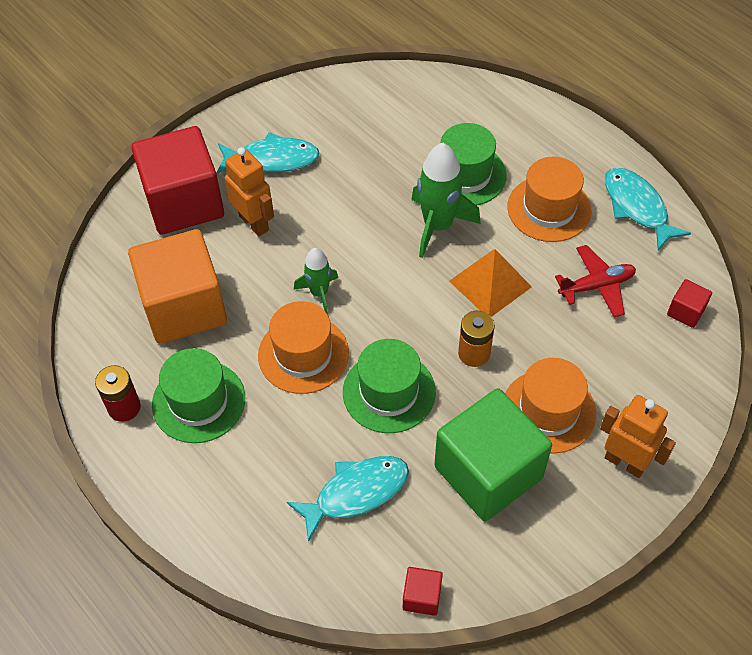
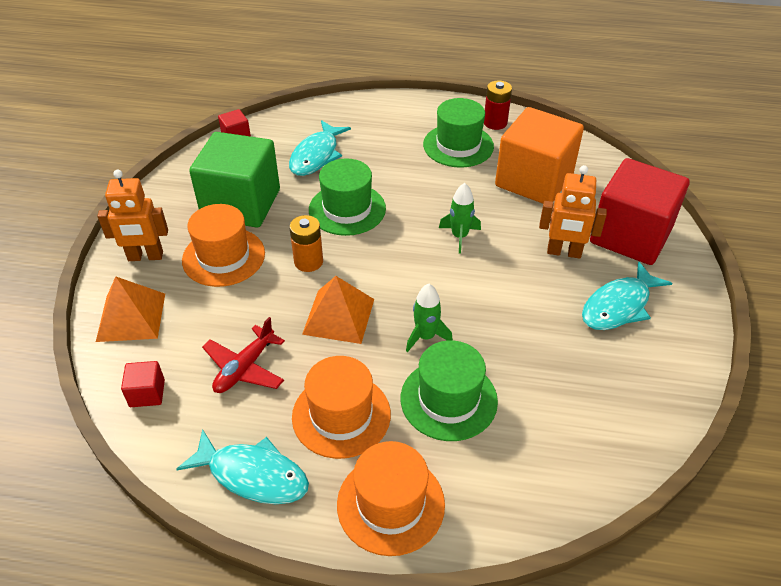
camera: 140 degrees right, 10 degrees down
(303, 354) = (426, 198): orange hat -> orange hat (390, 504)
(437, 225) = (426, 336): green rocket -> green rocket, size x0.59
(669, 395) = (131, 317): none -> orange pyramid

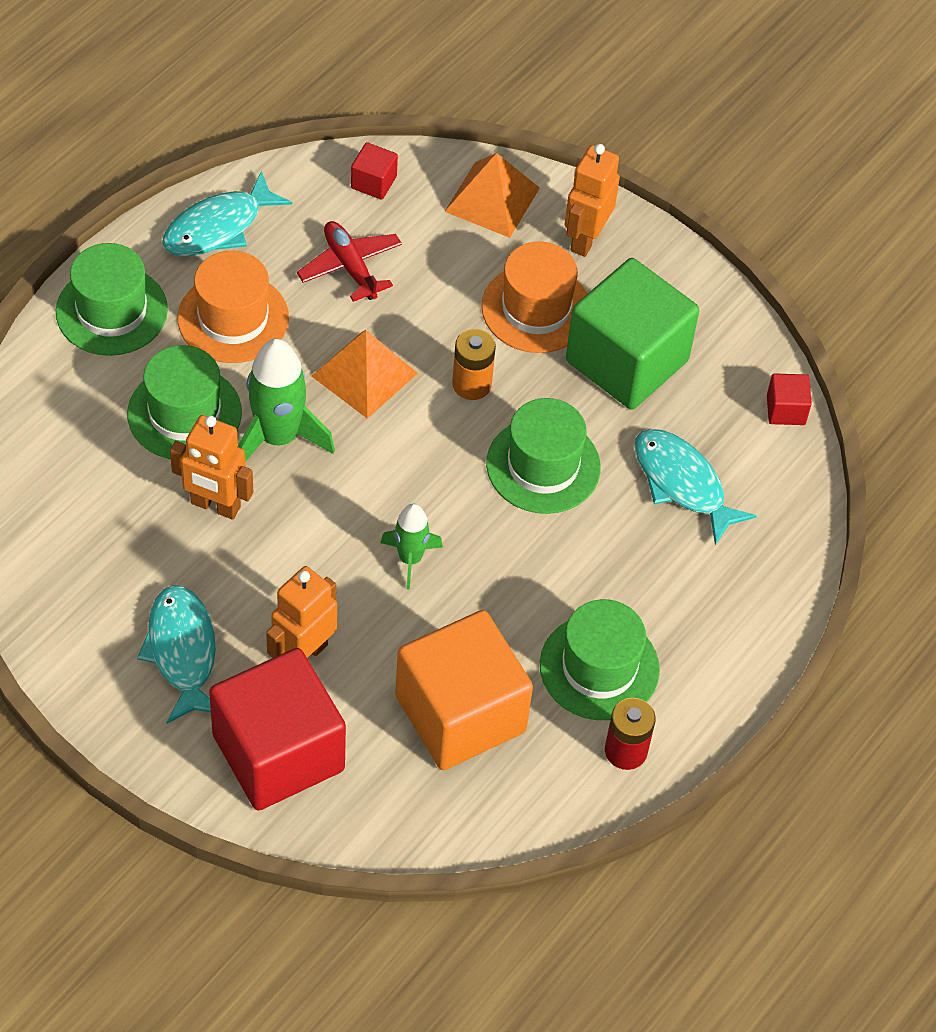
camera: 115 degrees right, 10 degrees up
(390, 504) = (111, 311): orange hat -> green hat
(426, 336) = (278, 437): green rocket -> green rocket, size x1.69
(506, 343) = (215, 506): none -> orange robot

